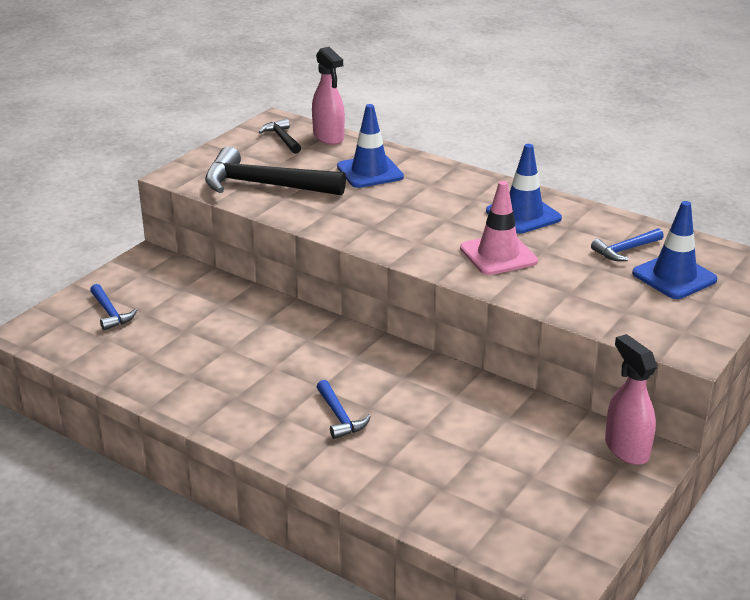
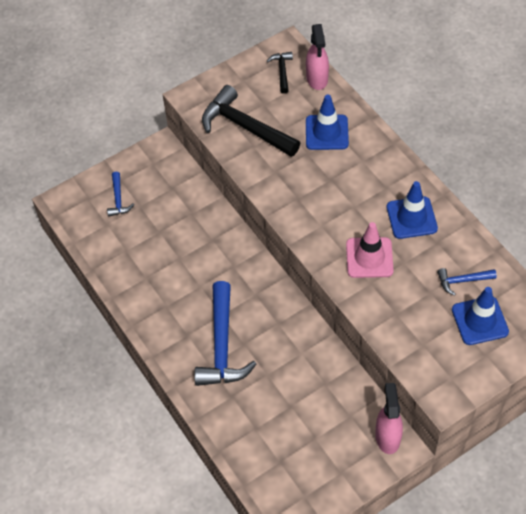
camera: 25 degrees right, 25 degrees up
(340, 417) = (222, 346): blue hammer -> blue hammer, size x2.05

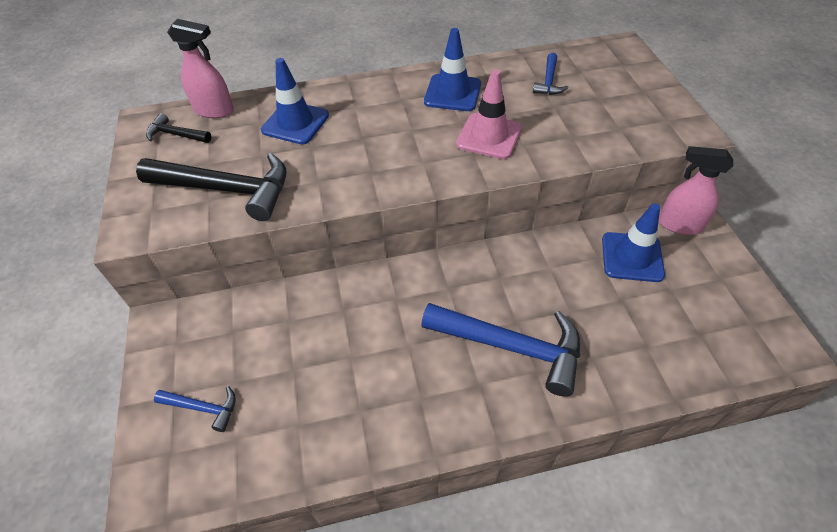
camera: 70 degrees left, 5 degrees down
(245, 127) = (227, 189): black hammer -> black hammer turned 135 degrees counterclockwise
(479, 321) = (601, 83): blue traffic cone -> blue traffic cone (632, 257)

